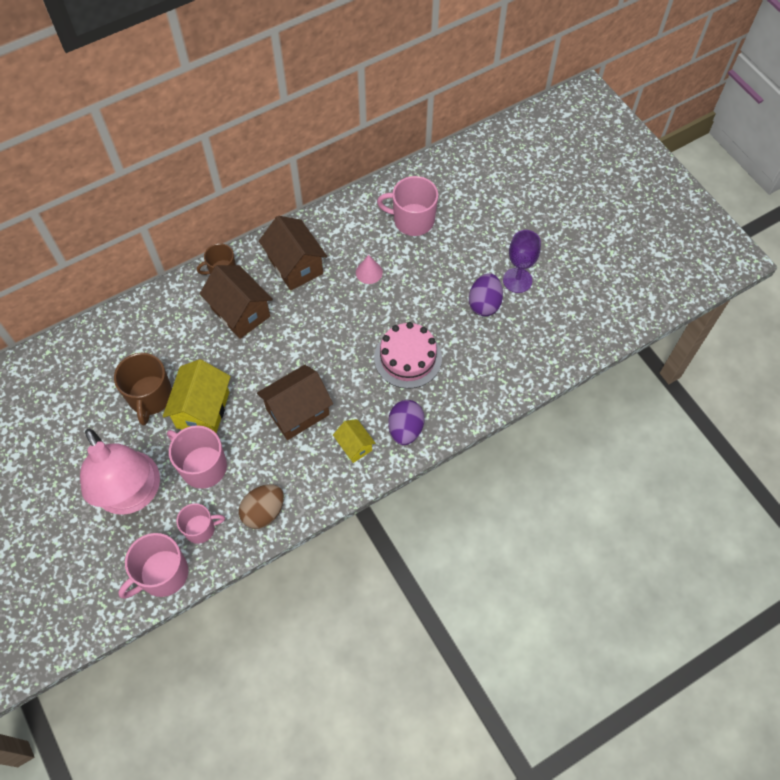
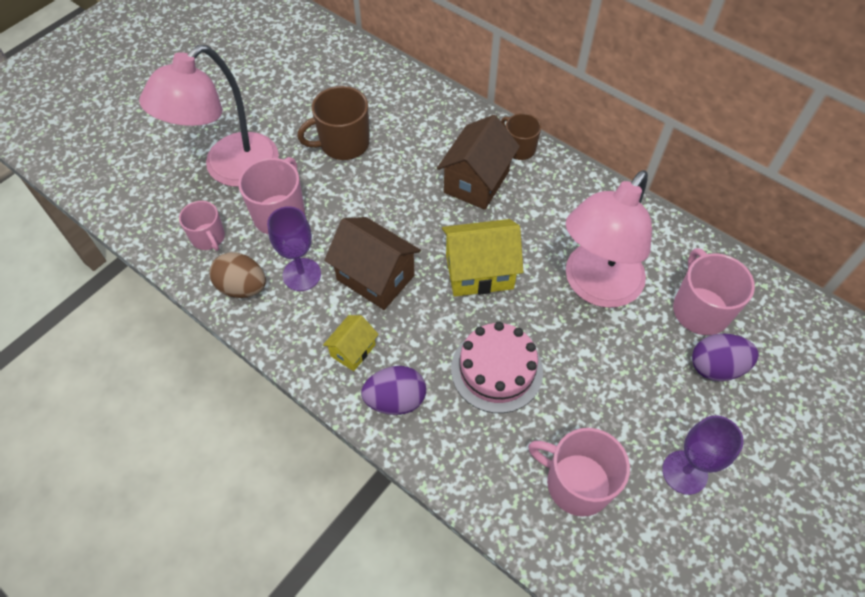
camera: 70 degrees right, 5 degrees down
(162, 574) = (151, 224): pink mug -> pink mug (576, 483)
(203, 410) = (345, 191): yellow house -> yellow house (479, 272)
(271, 464) = (301, 274): none -> purple goblet
(295, 265) = (563, 210): brown house -> none
(369, 272) = (595, 287): pink cone -> pink lamp
(484, 303) = (623, 439): purple egg -> purple egg (716, 367)

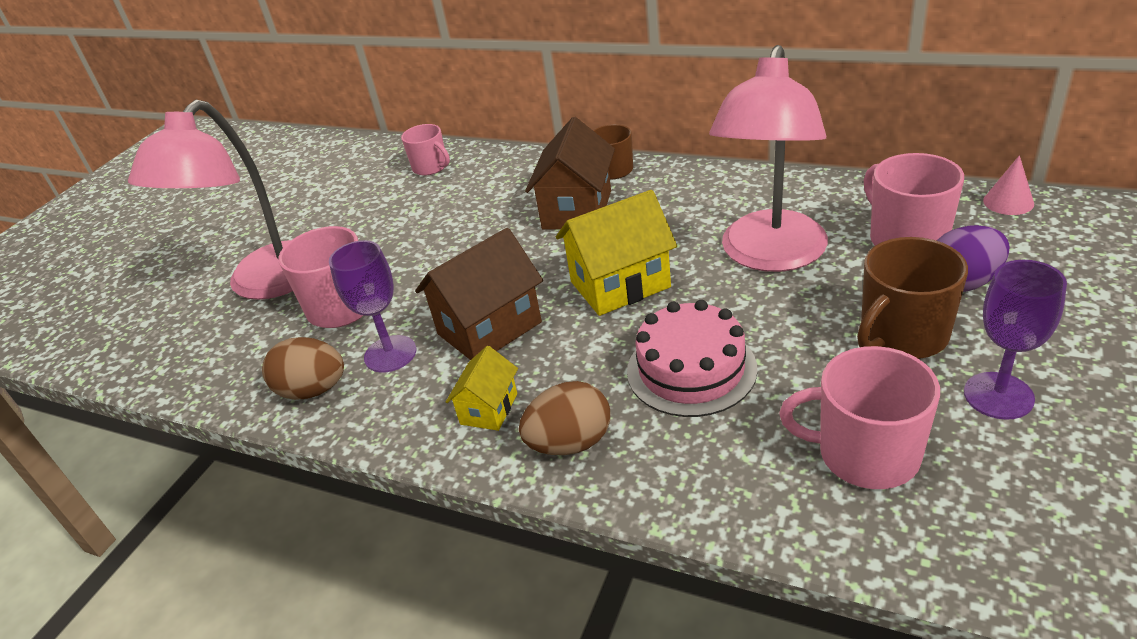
camera: 10 degrees left, 20 degrees down
(208, 238) = (252, 355): pink mug -> pink mug (431, 167)
(343, 144) = (401, 223): brown mug -> brown mug (902, 335)
(375, 277) = (489, 328): brown house -> brown house turned 60 degrees counterclockwise
(395, 400) = (570, 443): purple egg -> brown egg
(793, 303) = (1008, 202): none -> pink cone

